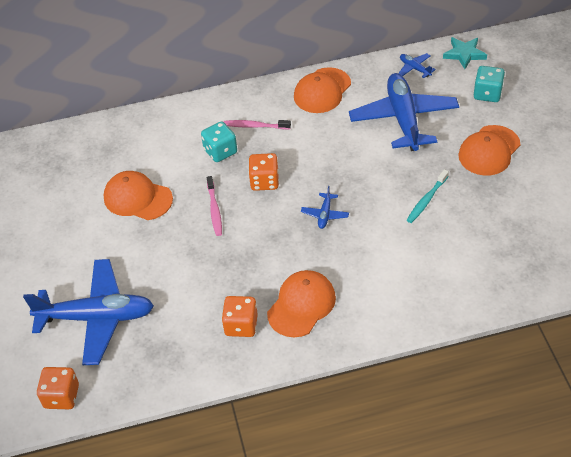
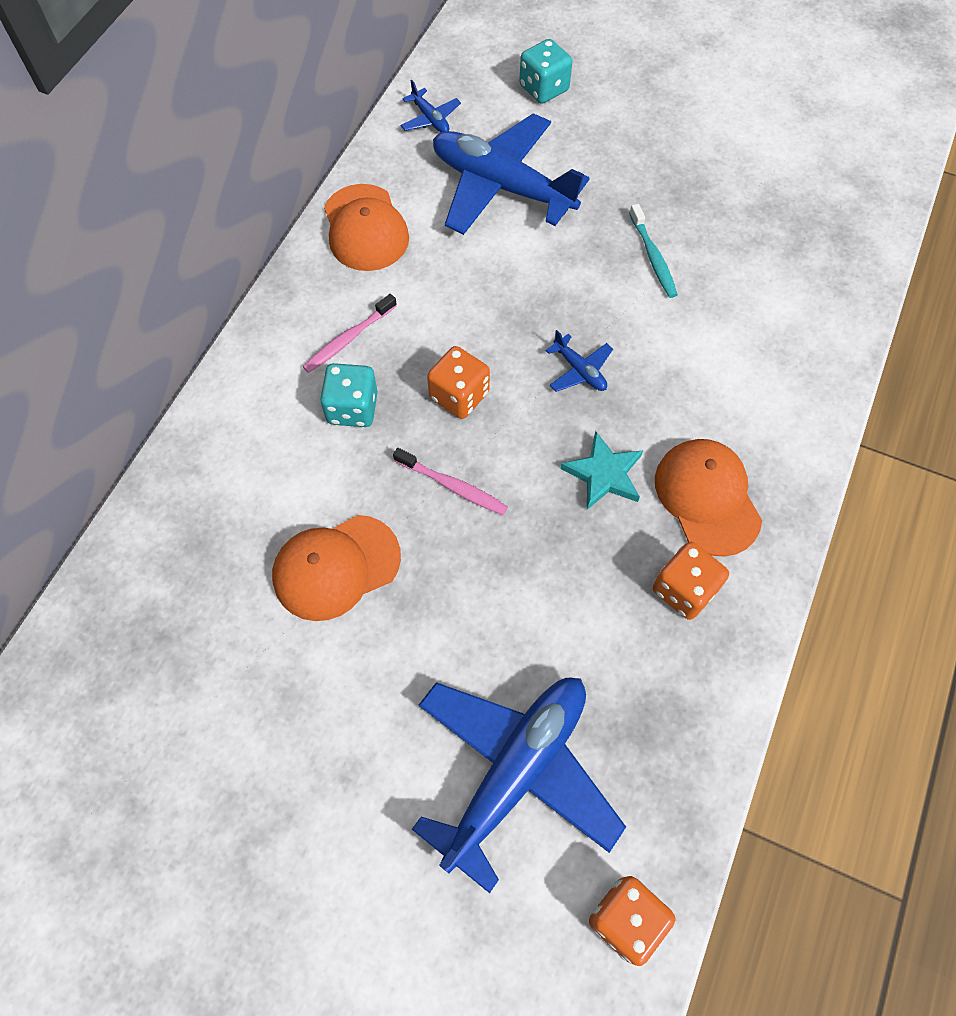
camera: 55 degrees left, 15 degrees up
(414, 68) = (430, 119): blue plane -> blue plane turned 120 degrees counterclockwise
(464, 54) = (458, 62): turquoise star -> turquoise star (604, 474)
(489, 151) = (632, 150): orange cap -> none

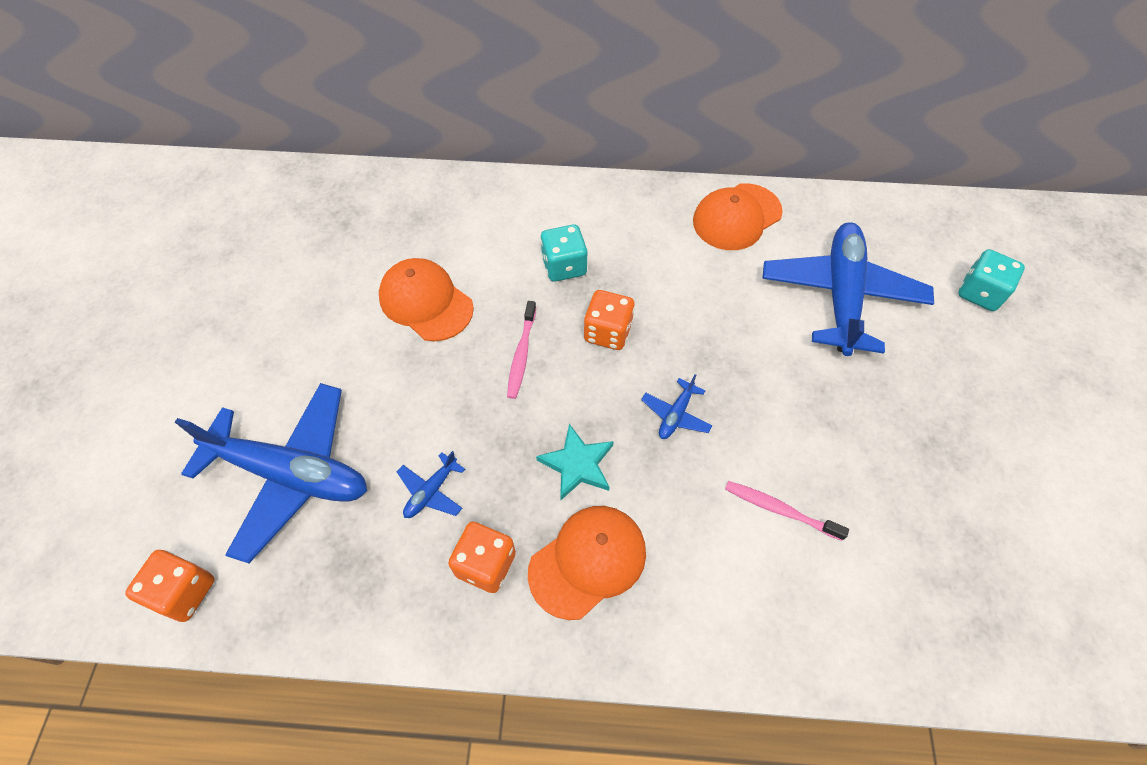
camera: 70 degrees right, 5 degrees down
(348, 339) = (625, 242): pink toothbrush -> pink toothbrush (780, 510)
(430, 119) = (880, 221): blue plane -> blue plane (431, 491)
(653, 257) = (837, 442): turquoise toothbrush -> none

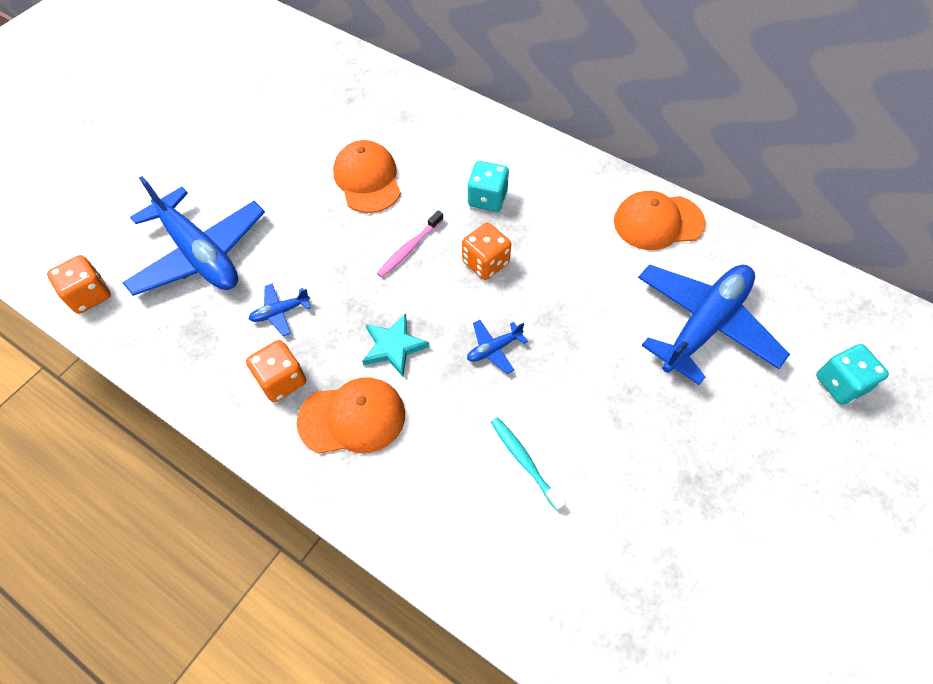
camera: 30 degrees right, 0 degrees up
(780, 510) = (524, 461): pink toothbrush -> turquoise toothbrush

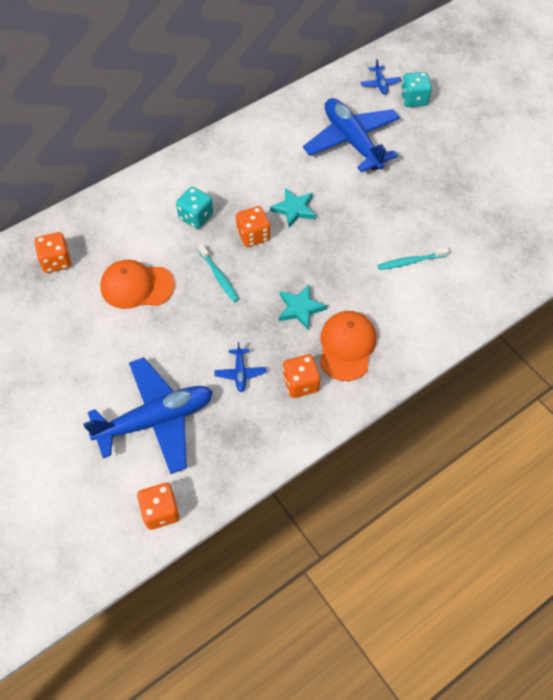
camera: 70 degrees left, 0 degrees up
(374, 106) = (56, 261): none -> orange dice
(409, 249) = (219, 277): pink toothbrush -> turquoise toothbrush
(494, 349) = (325, 252): blue plane -> blue plane (380, 84)
(548, 293) = (294, 209): none -> turquoise star
(658, 222) = (264, 132): orange cap -> none

